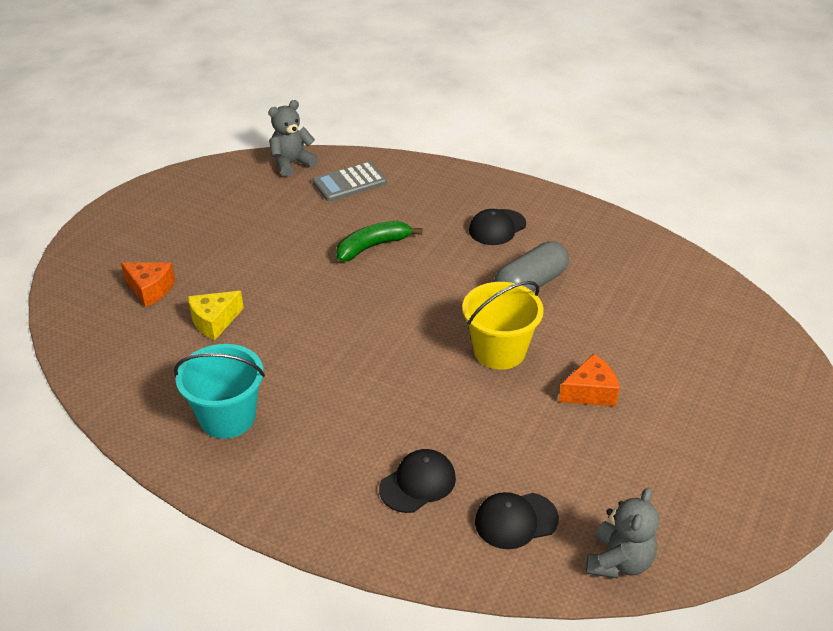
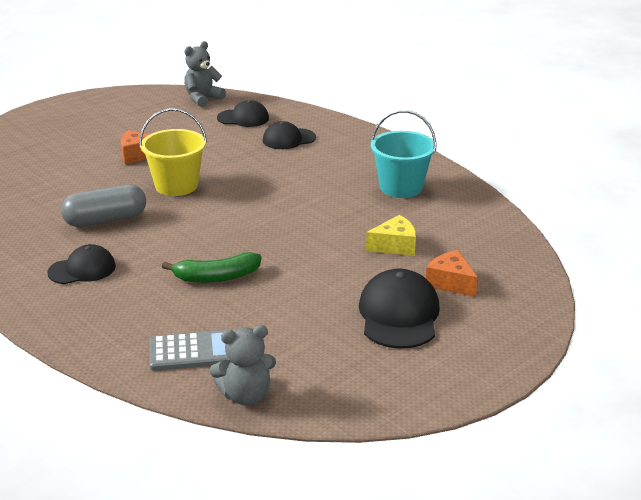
camera: 160 degrees left, 10 degrees down
(194, 246) = (399, 315): none -> black cap

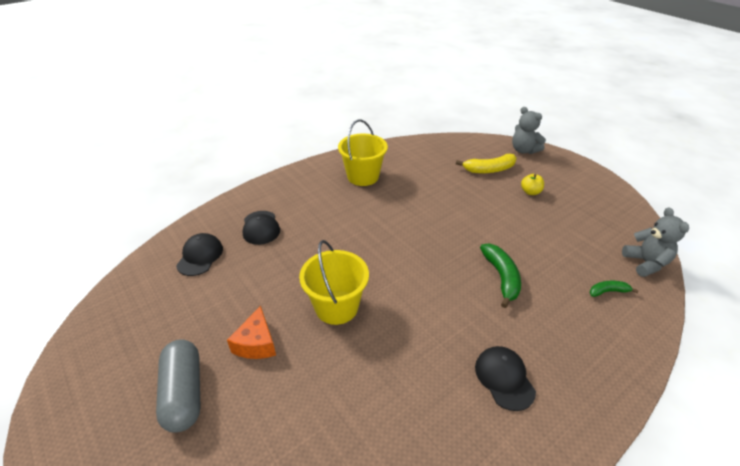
camera: 85 degrees left, 10 degrees up
(105, 220) = (404, 365): grey capsule -> grey capsule (184, 393)
(192, 352) = (608, 291): grey calculator -> green banana
(203, 98) = (130, 288): grey teddy bear -> grey teddy bear (523, 150)
(395, 246) = (446, 186): yellow cheese -> none
(399, 315) = (530, 192): black cap -> yellow apple
(401, 187) = (363, 176): turquoise bucket -> yellow bucket
(450, 283) = (489, 169): orange cheese -> yellow banana

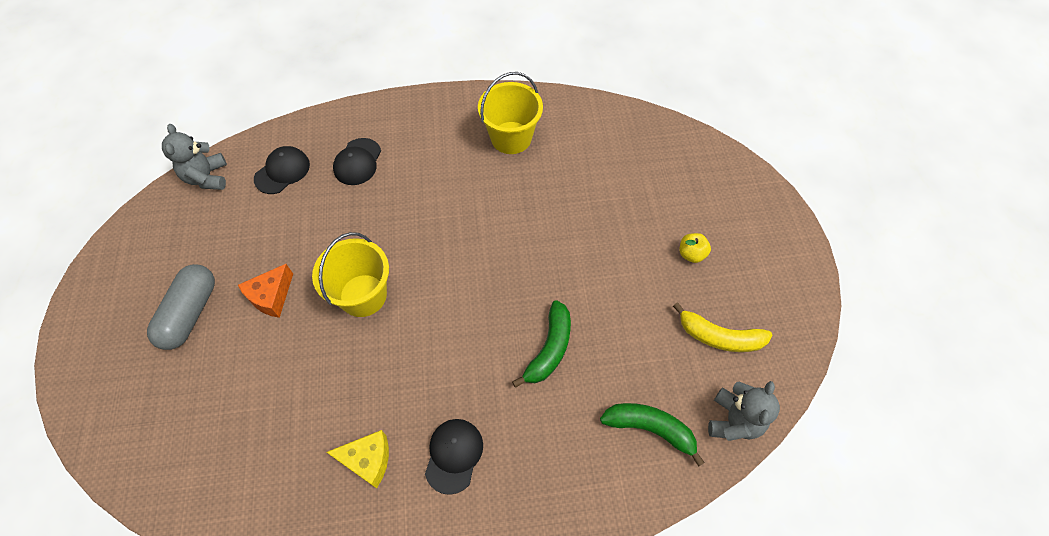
camera: 30 degrees right, 20 degrees up
(443, 421) = (368, 460): none -> yellow cheese
(489, 169) = (671, 195): yellow banana -> yellow banana (719, 337)
(523, 150) = (747, 184): grey teddy bear -> grey teddy bear (207, 177)
(608, 291) = (650, 429): green banana -> green banana, size x1.75

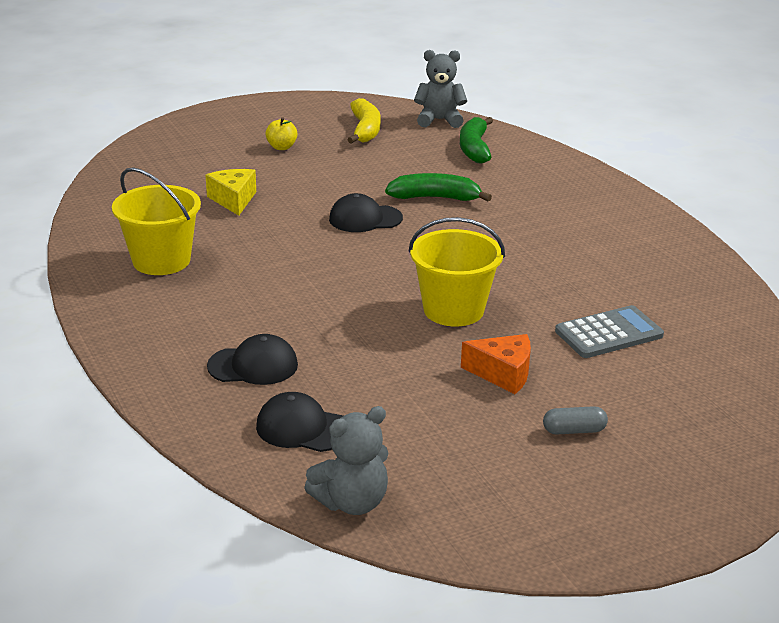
camera: 110 degrees left, 30 degrees down
(190, 313) = (574, 430): grey capsule -> grey capsule, size x0.50
(277, 392) = (608, 333): none -> grey calculator
(368, 460) = (622, 264): yellow cheese -> yellow cheese (233, 200)
(454, 455) = (576, 224): black cap -> black cap (365, 219)

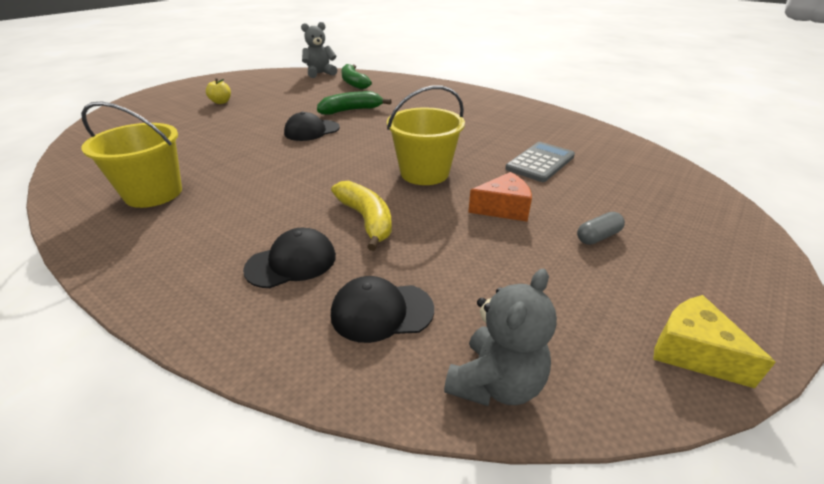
camera: 25 degrees left, 5 degrees up
(233, 200) = (200, 138): yellow cheese -> yellow cheese (693, 352)
(365, 130) = (275, 85): yellow banana -> yellow banana (366, 220)

